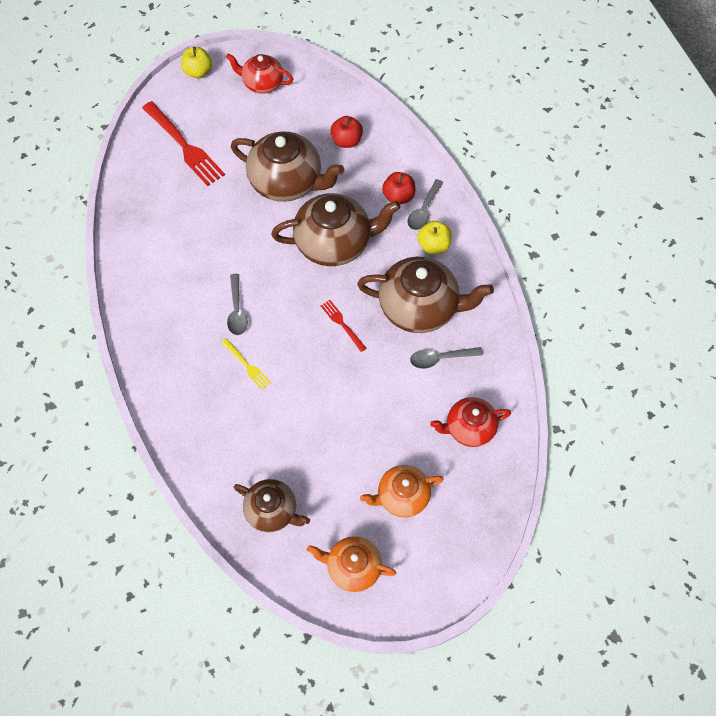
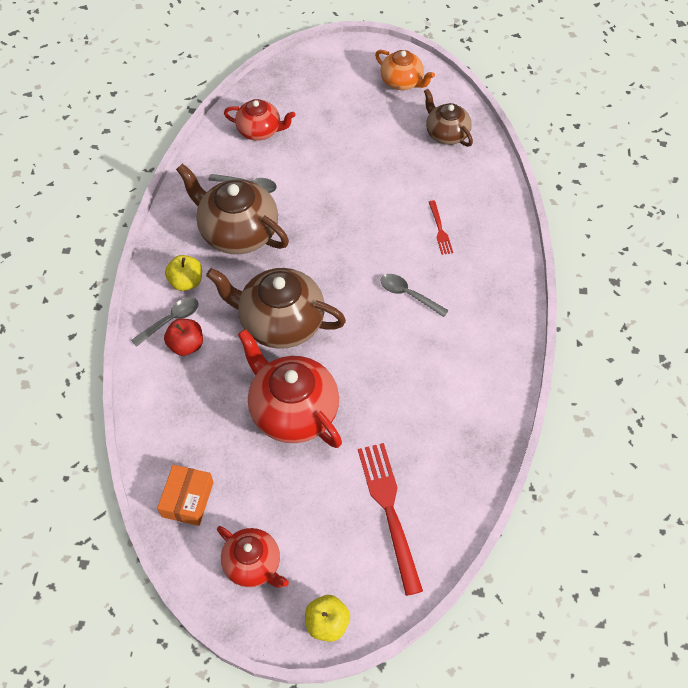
camera: 155 degrees left, 5 degrees down
(237, 310) = (408, 295): grey spoon -> grey spoon turned 75 degrees counterclockwise
(247, 365) = (420, 244): yellow fork -> none
(287, 182) = (293, 411): brown teapot -> red teapot
(328, 101) = (187, 499): none -> orange box
(342, 324) = (316, 245): red fork -> red fork (440, 229)
(346, 141) = (199, 435): red apple -> none
(402, 496) = (341, 108): orange teapot -> none

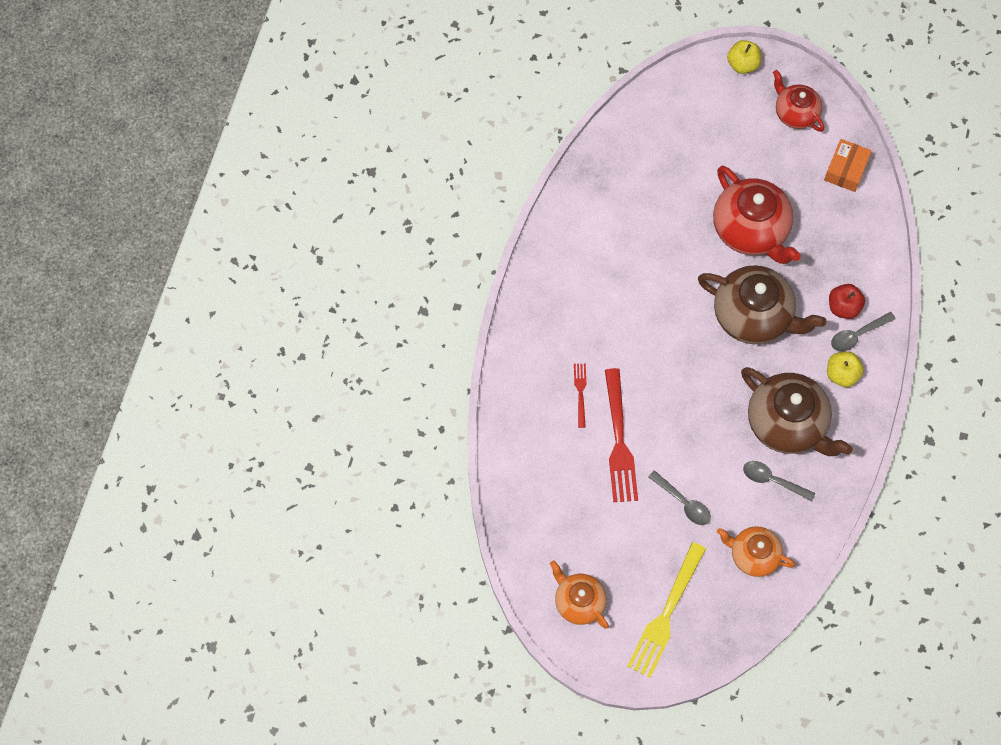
camera: 170 degrees left, 10 degrees up
(260, 131) = (753, 555): red teapot -> orange teapot
(328, 83) = (666, 614): none -> yellow fork
(389, 511) = (681, 135): red fork -> red fork (619, 441)
(408, 295) = (627, 325): grey spoon -> grey spoon (683, 502)
(446, 134) = (545, 515): brown teapot -> none

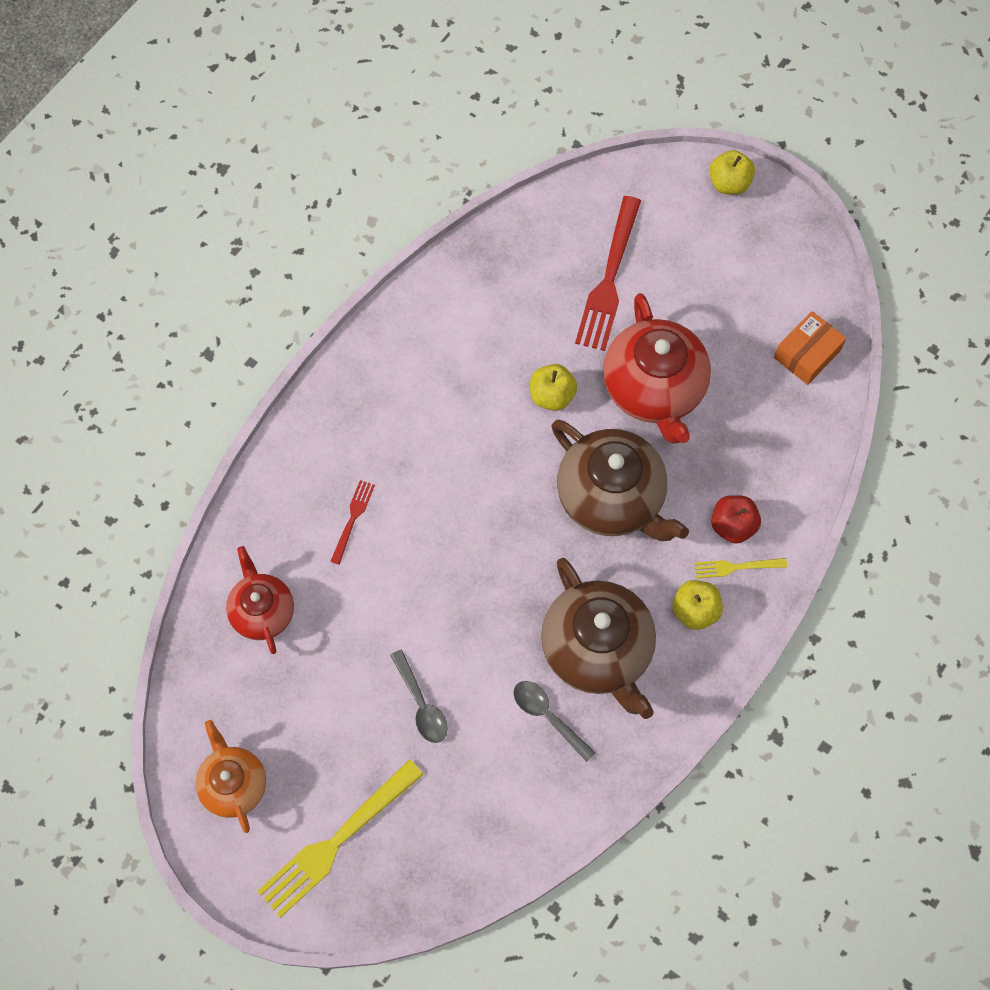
camera: 20 degrees right, 0 degrees up
(619, 441) = (374, 596): red fork -> red fork (609, 279)
(682, 258) = (552, 396): none -> yellow apple
(753, 555) = (481, 805): orange teapot -> none
(795, 113) = (771, 263): red teapot -> red teapot (262, 611)
(857, 335) = (736, 567): grey spoon -> yellow fork

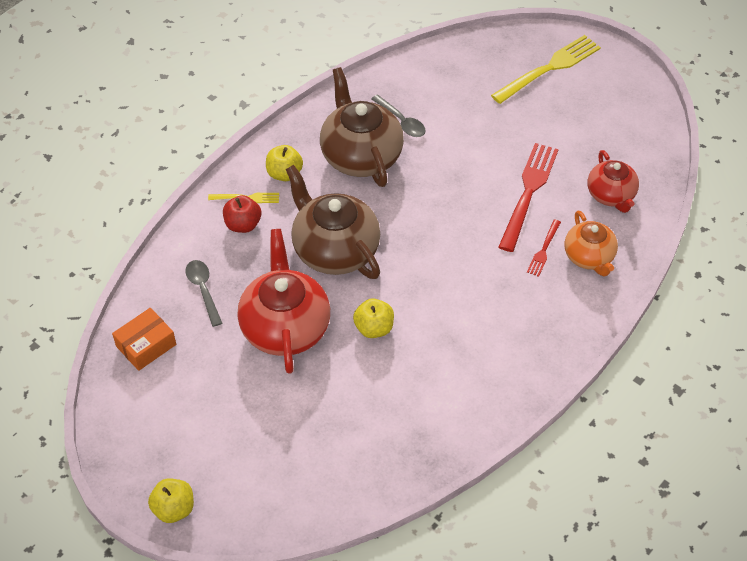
camera: 175 degrees left, 15 degrees down
(233, 784) = (621, 100): orange teapot -> orange teapot (589, 257)
(421, 704) = (491, 134): grey spoon -> grey spoon (203, 290)
(609, 279) = (308, 423): red fork -> red fork (528, 193)

